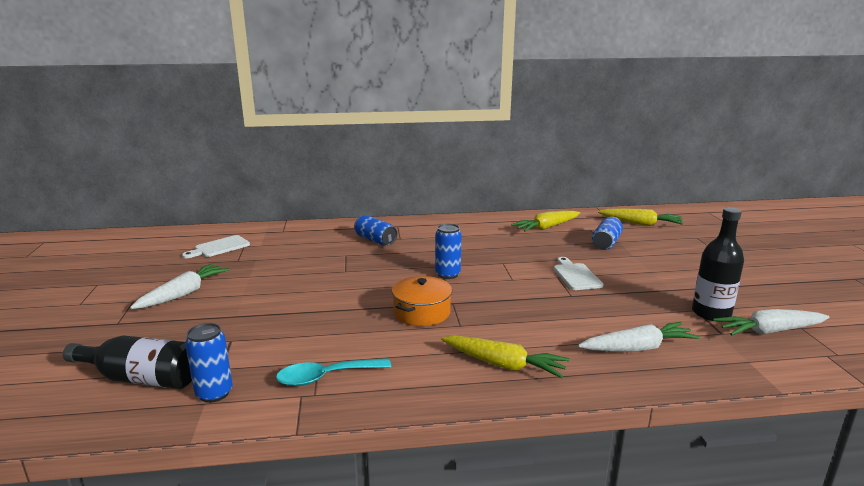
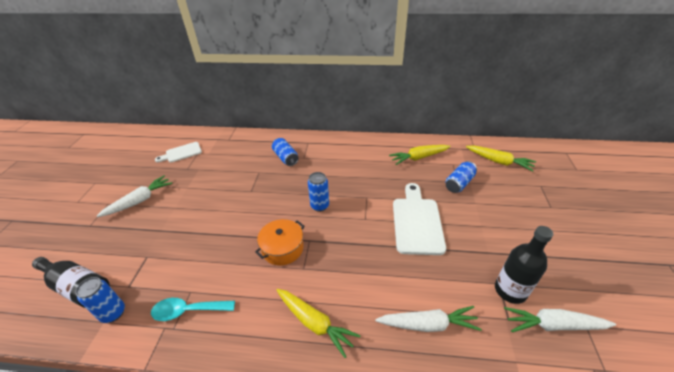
camera: 15 degrees right, 20 degrees up
(576, 275) = (416, 222): white cutting board -> white cutting board, size x1.69

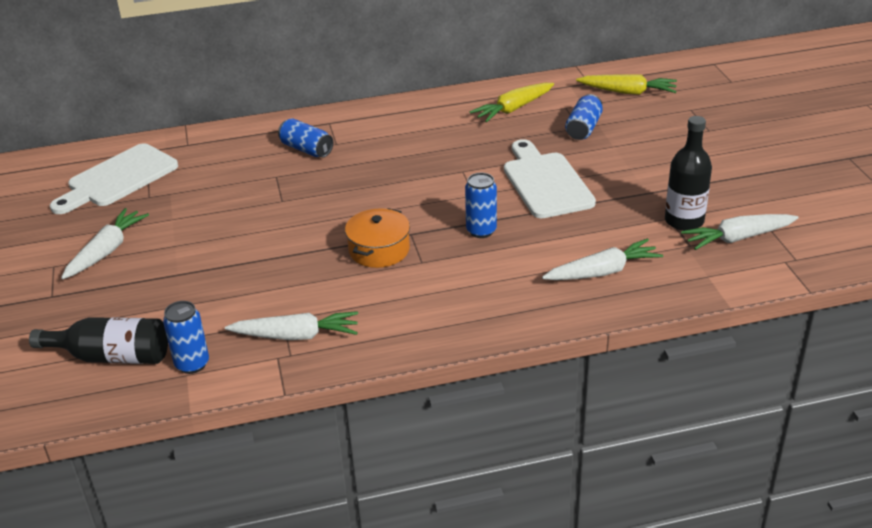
camera: 20 degrees left, 5 degrees down
(181, 153) = (118, 178): white cutting board -> white cutting board, size x1.69
(188, 310) = (296, 335): turquoise spoon -> white carrot
(315, 323) = (469, 304): yellow carrot -> none
(319, 206) = (401, 195): blue can -> blue can (481, 231)

